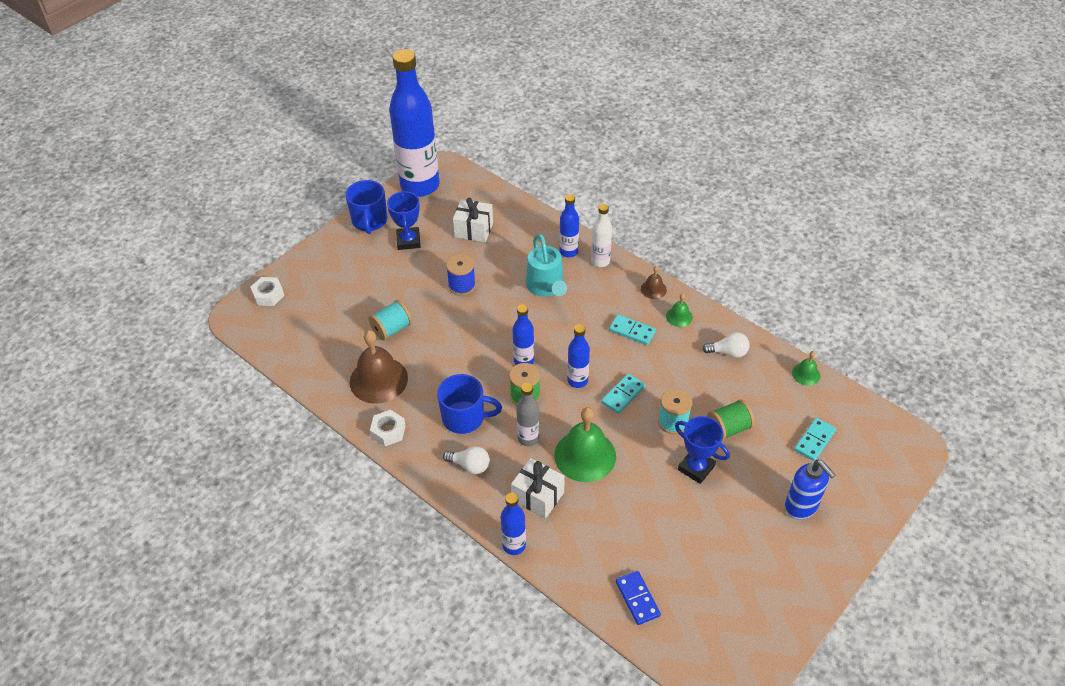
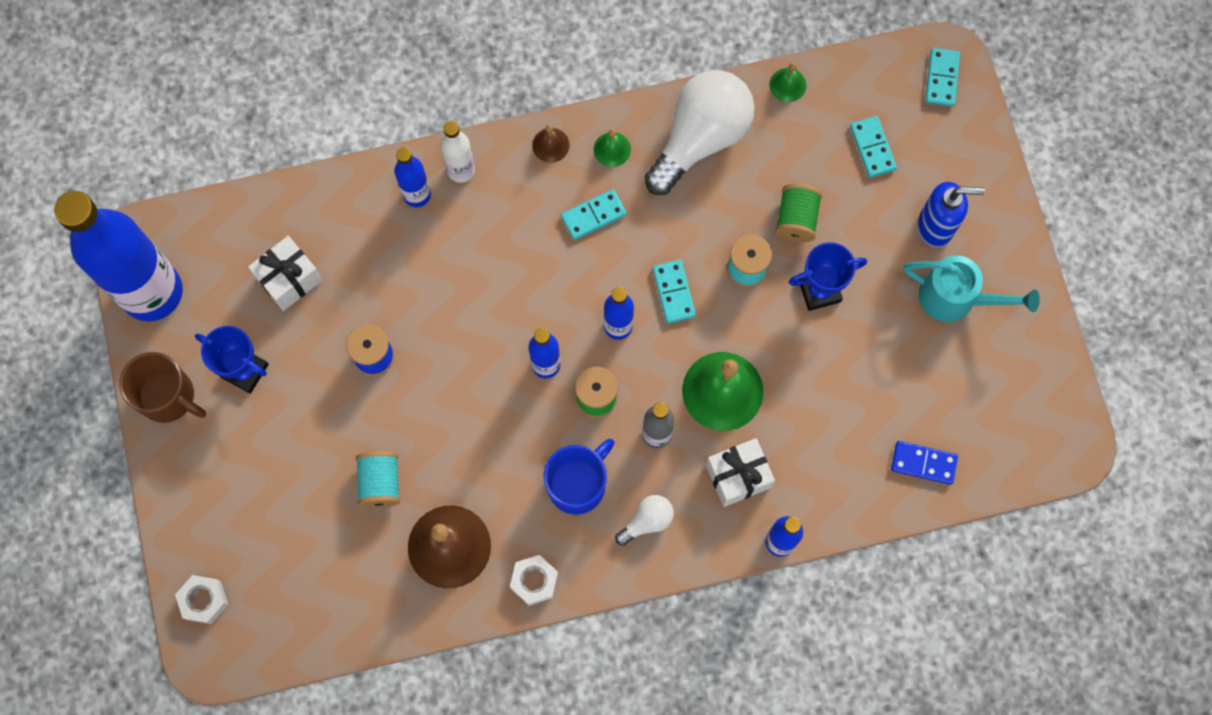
camera: 55 degrees left, 25 degrees up
(369, 221) = (168, 396): blue mug -> brown mug
(546, 287) = (454, 261): turquoise watering can -> turquoise watering can (956, 298)
(728, 352) = (700, 138): white light bulb -> white light bulb, size x2.23
(899, 450) = (941, 78): none -> turquoise domino

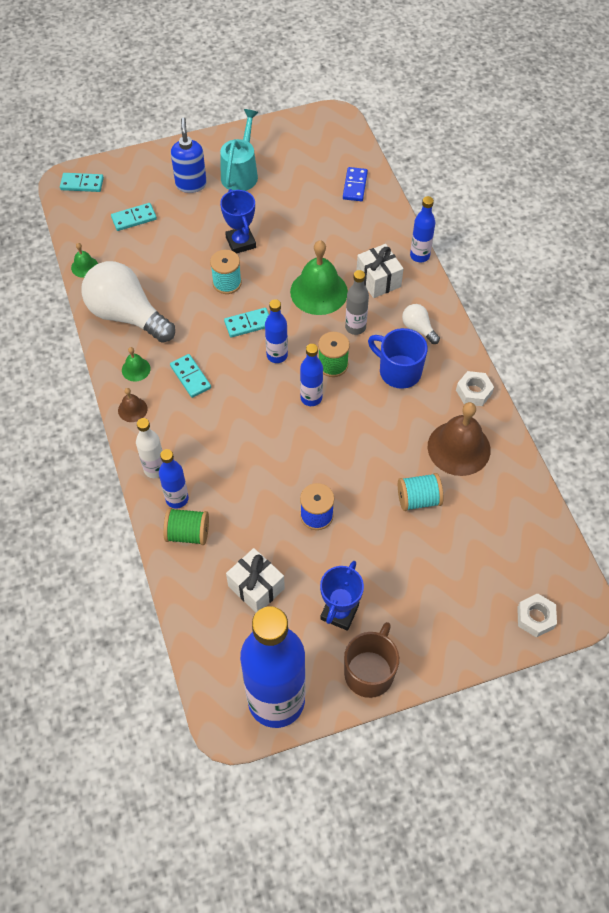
camera: 95 degrees left, 15 degrees down
(796, 219) = (189, 257): green spool -> green spool (188, 533)

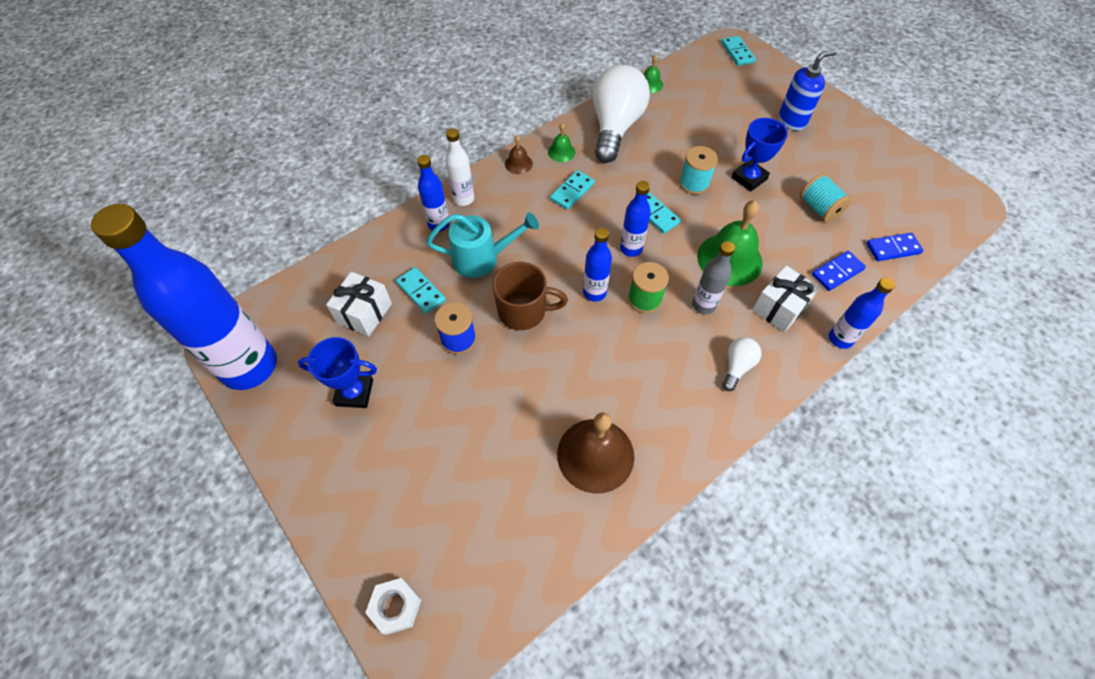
camera: 70 degrees right, 0 degrees up
(134, 218) = (723, 96): turquoise domino -> turquoise domino (421, 292)
(188, 533) = (405, 243): green spool -> none
(241, 173) = (835, 151): turquoise watering can -> turquoise watering can (483, 258)
(361, 229) = (837, 272): none -> blue domino
(369, 672) = (293, 440): brown mug -> brown mug (523, 311)
(399, 371) = (669, 363): blue mug -> none
(418, 499) = (511, 430): turquoise spool -> turquoise spool (819, 208)
(473, 392) = (680, 450): white nut -> none

